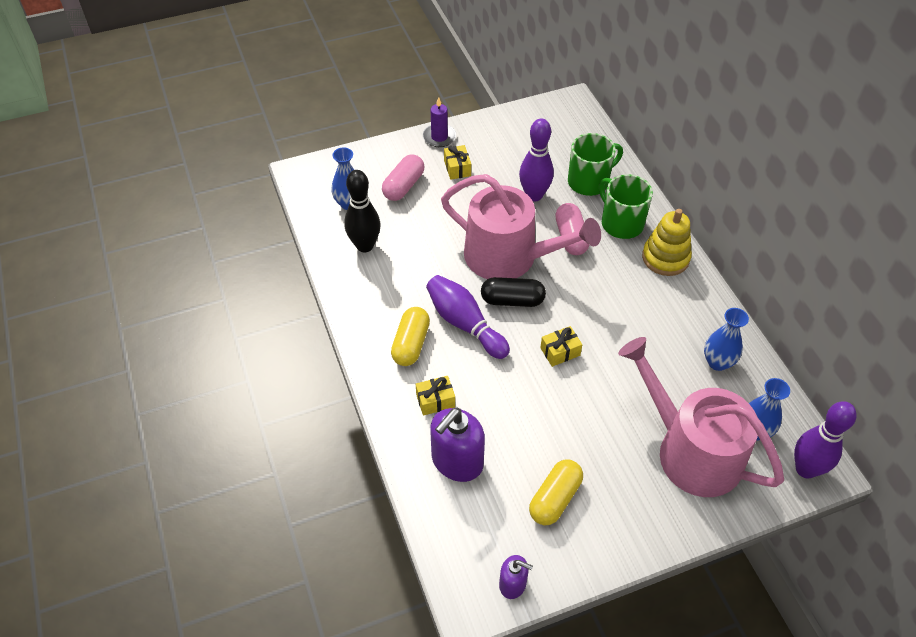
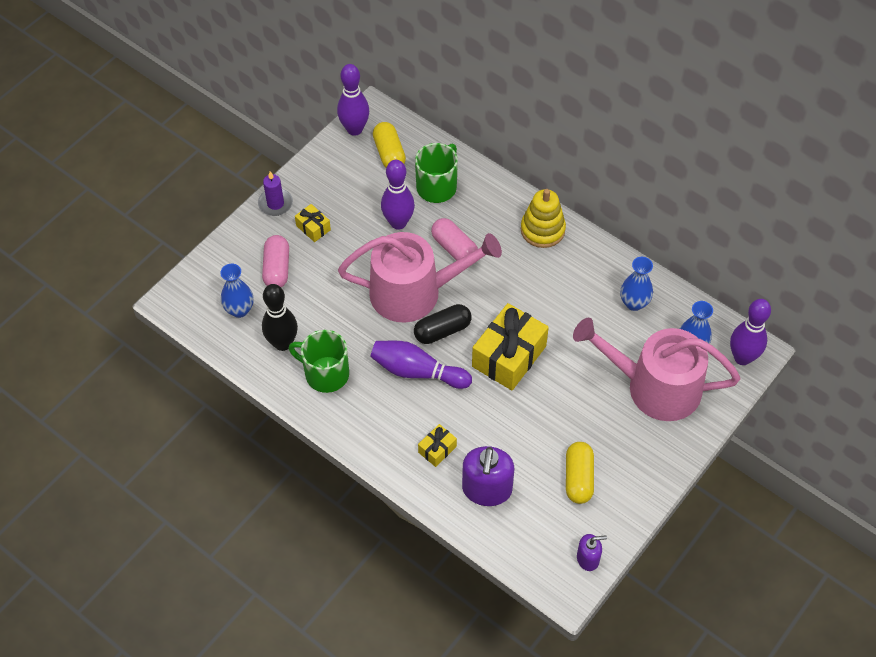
camera: 30 degrees left, 5 degrees up
(411, 344) = (384, 412): yellow capsule -> yellow capsule (389, 153)
(547, 109) = (354, 129): none -> purple bowling pin
(560, 351) = (509, 356): yellow gift -> yellow gift, size x2.11
(621, 223) = (488, 214): green mug -> green mug (325, 374)

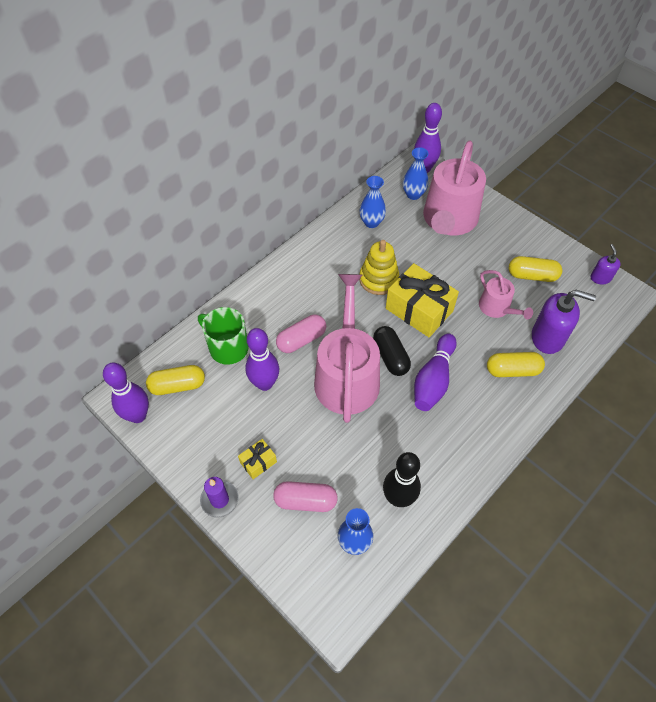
camera: 85 degrees left, 0 degrees up
(325, 374) = (435, 458): green mug -> none
(437, 449) = (512, 370): yellow gift -> yellow capsule
(522, 437) = (497, 308): none -> pink watering can
(542, 230) = (291, 273): yellow stacking toy -> yellow stacking toy (378, 279)

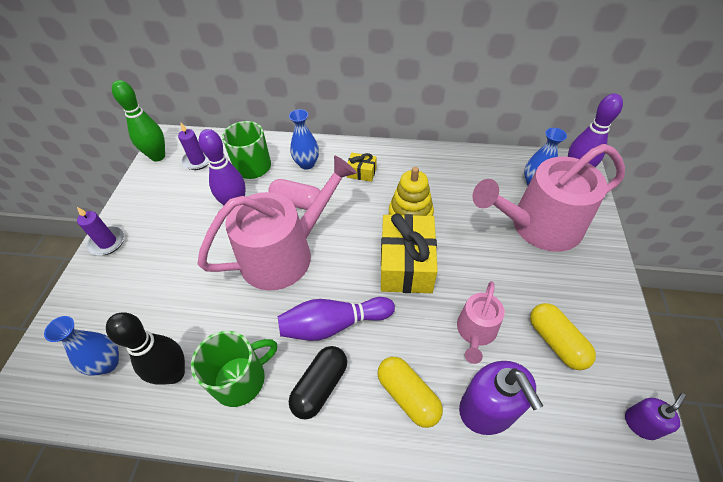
camera: 55 degrees right, 5 degrees down
(138, 415) = (158, 156): purple bowling pin -> green bowling pin
(177, 386) = (198, 160): yellow capsule -> purple candle
(258, 462) = (156, 245): yellow gift -> yellow gift (361, 172)
(305, 501) = (134, 300): pink capsule -> none
(371, 222) = (467, 174): blue vase -> blue vase (307, 164)
(390, 356) = (332, 273): black capsule -> black capsule (320, 386)
(434, 457) = (240, 379): none -> green mug

